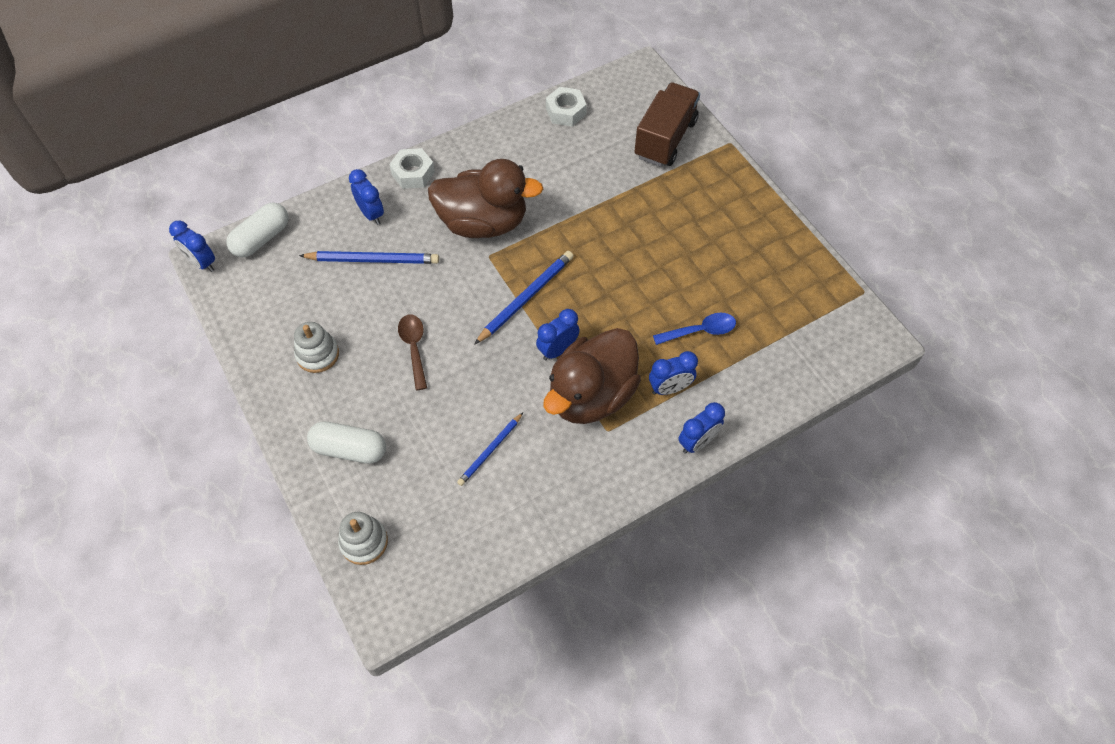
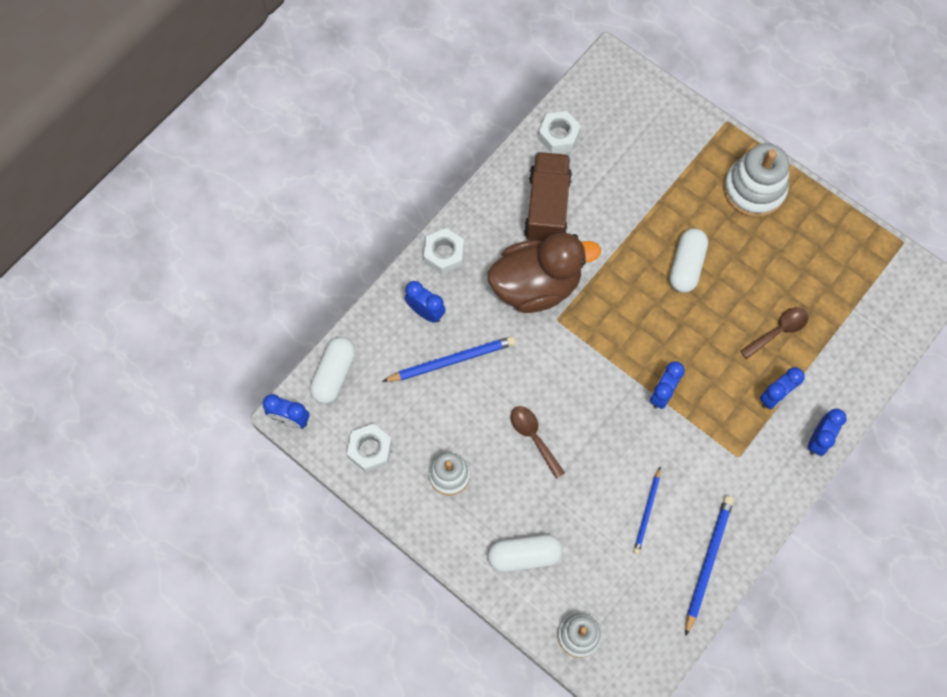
camera: 20 degrees left, 10 degrees up
(257, 310) = (370, 450): none -> white nut
(526, 298) = (611, 351): blue pencil -> blue pencil (707, 562)
(591, 395) = (710, 428): brown duck -> none
(634, 248) = (686, 266): none -> white capsule
(665, 139) = (665, 136): brown truck -> brown truck (547, 207)
(700, 331) = (778, 331): blue spoon -> brown spoon
(731, 204) = (754, 189): none -> white stacking toy

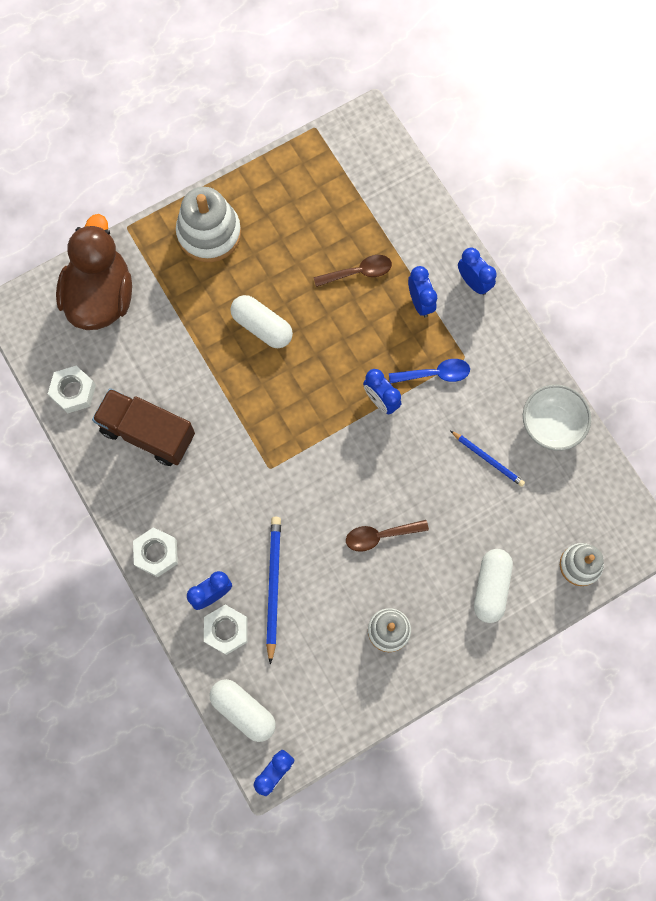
camera: 70 degrees left, 5 degrees up
(370, 450) = (336, 700): white nut -> white nut (226, 630)
(536, 286) = (227, 475): brown duck -> brown duck (100, 296)
(707, 562) = (551, 424): blue pencil -> white bowl
(710, 435) = (435, 374): none -> blue spoon
(778, 331) = (358, 272): brown spoon -> brown spoon turned 90 degrees clockwise

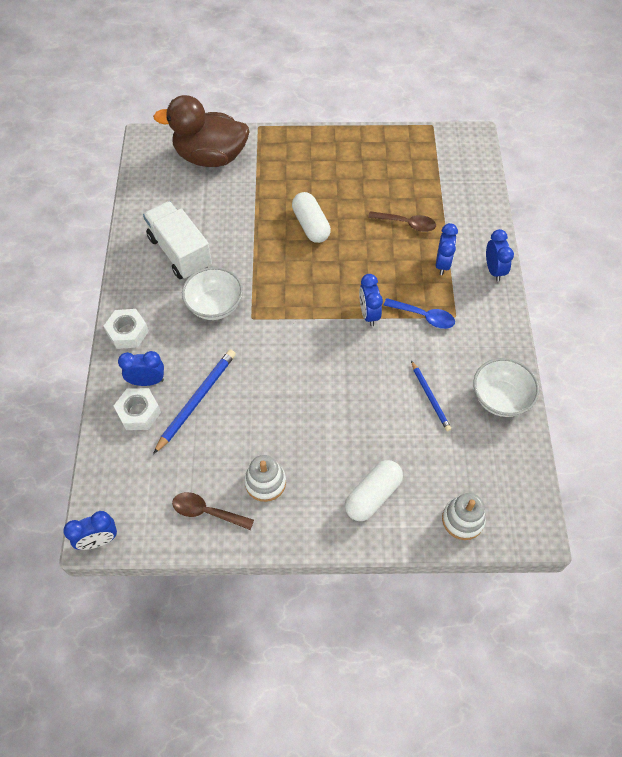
camera: 30 degrees right, 15 degrees down
(73, 392) = (149, 203): white nut -> none
(100, 296) = (210, 157): brown duck -> brown duck turned 120 degrees counterclockwise
(147, 433) = (180, 252): brown truck -> white truck
(209, 233) = (313, 153): white stacking toy -> none
(224, 475) = (215, 306): none -> white bowl
(243, 710) = (109, 478): white capsule -> none
(380, 536) = (305, 408): brown spoon -> brown spoon (207, 512)

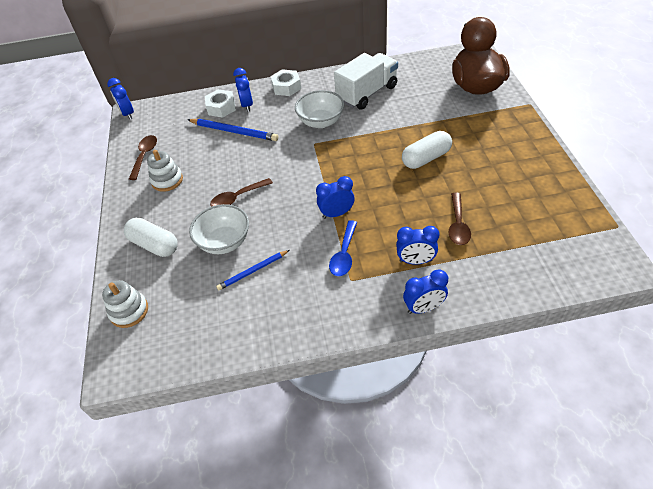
camera: 85 degrees right, 10 degrees down
(319, 404) = (237, 198): none -> brown spoon
(500, 398) = (258, 329): white bowl -> white bowl (224, 242)

